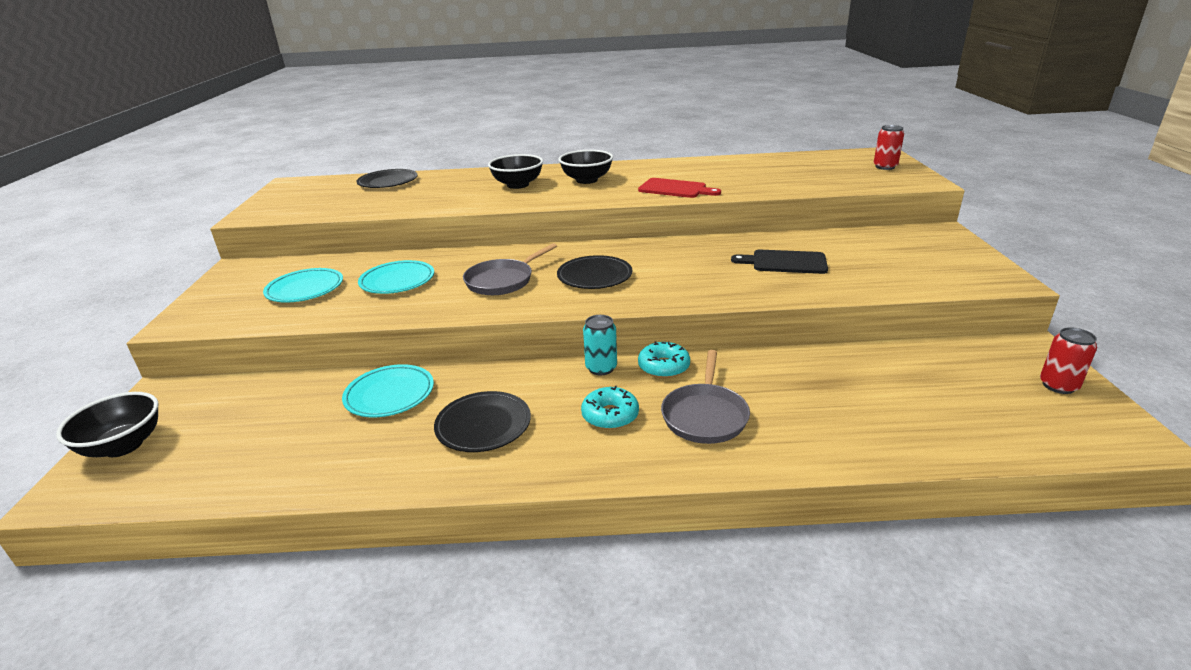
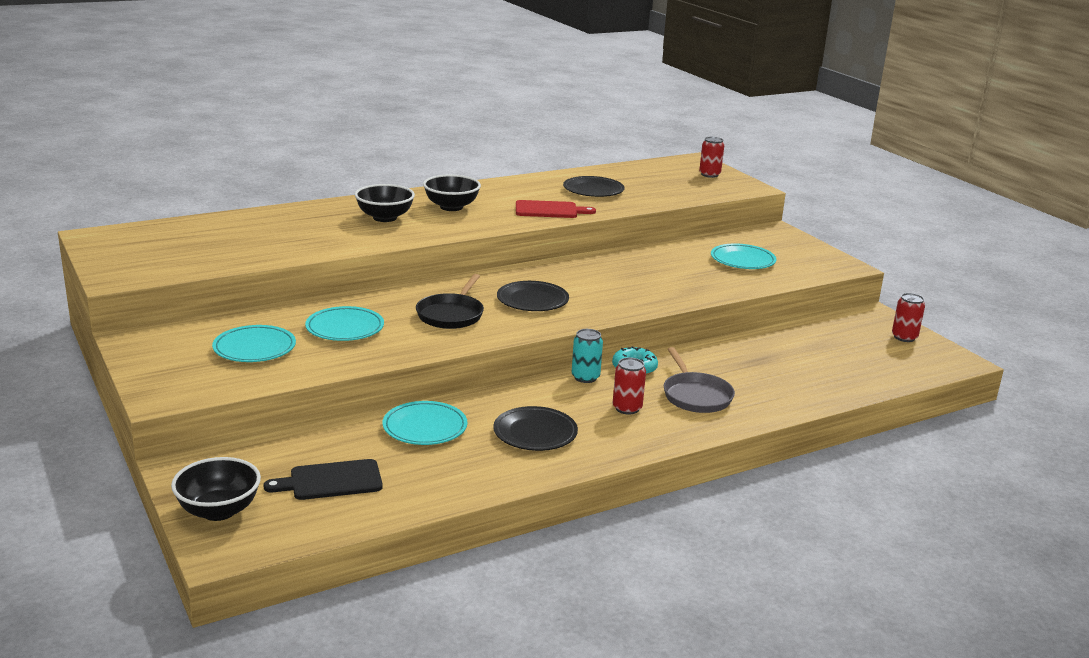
camera: 30 degrees left, 5 degrees down
(388, 182) = (226, 226): black plate -> black plate (593, 190)
(502, 281) = (451, 314): grey pan -> black pan
(610, 415) = (627, 408): turquoise donut -> red can
(785, 262) = (679, 269): black cutting board -> black cutting board (331, 481)
(870, 260) = (742, 260): none -> turquoise plate

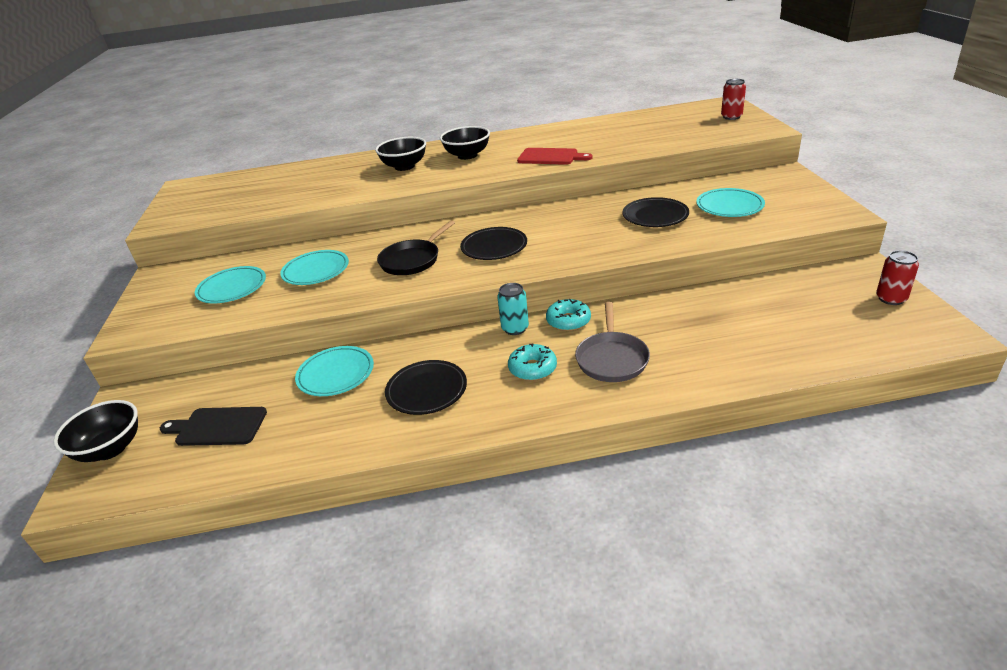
camera: 25 degrees right, 10 degrees up
(593, 190) = (606, 136): black plate -> black plate (655, 216)
(627, 408) = (532, 368): red can -> turquoise donut

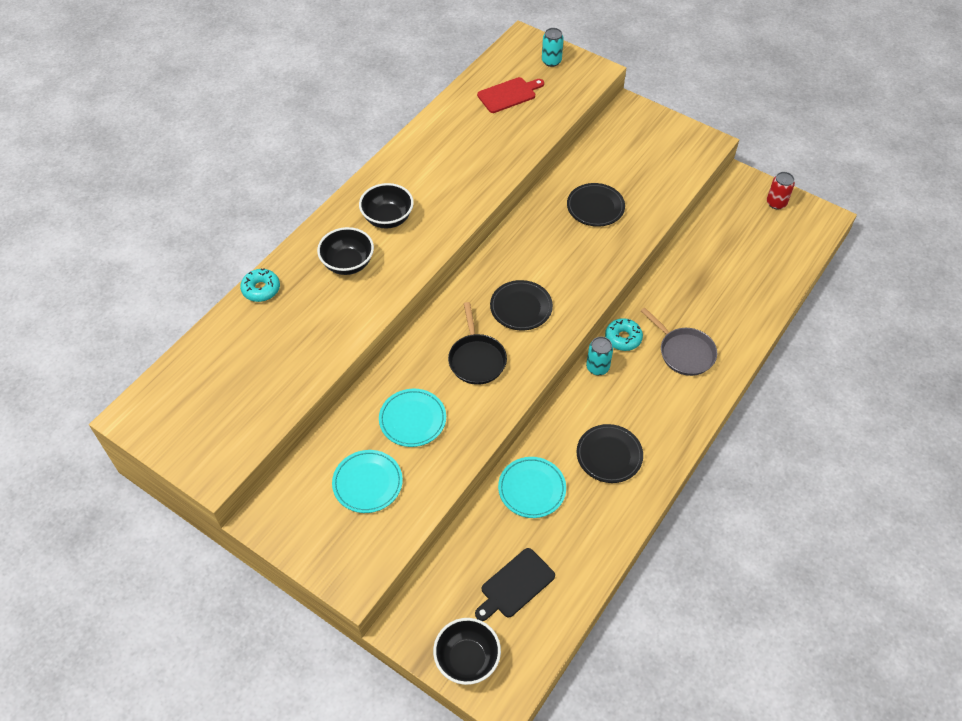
camera: 50 degrees left, 20 degrees up
(532, 368) = (649, 392): turquoise donut -> turquoise donut (261, 289)
(550, 157) = (469, 186): red cutting board -> red cutting board (509, 94)
(729, 206) = (633, 169): turquoise plate -> none
(731, 117) = (551, 61): red can -> turquoise can

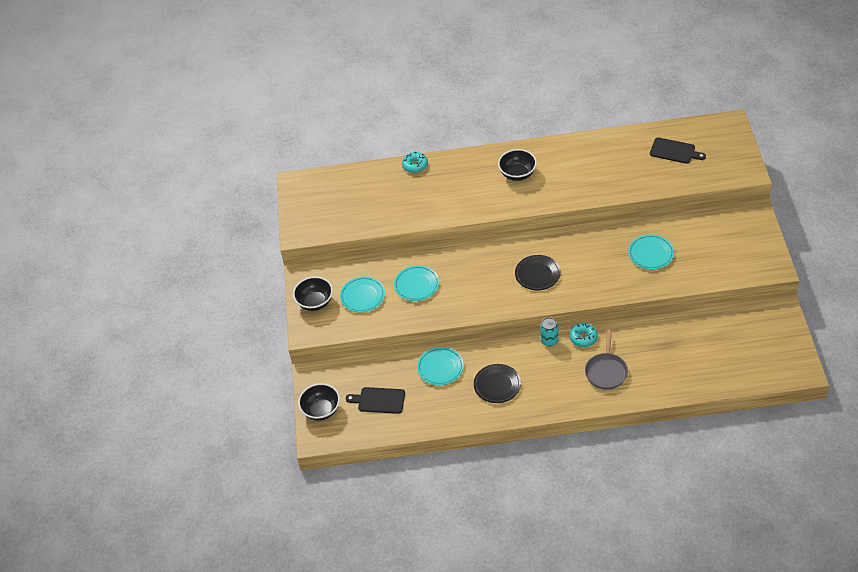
camera: 55 degrees right, 5 degrees down
(348, 264) = (469, 183): black bowl -> black bowl (315, 302)
(476, 359) = (482, 281): black pan -> none
(509, 94) = (674, 151): red cutting board -> black cutting board
(551, 61) = (728, 148): turquoise can -> none
(595, 207) = (651, 254): black plate -> turquoise plate
(776, 203) = (783, 339): red can -> none

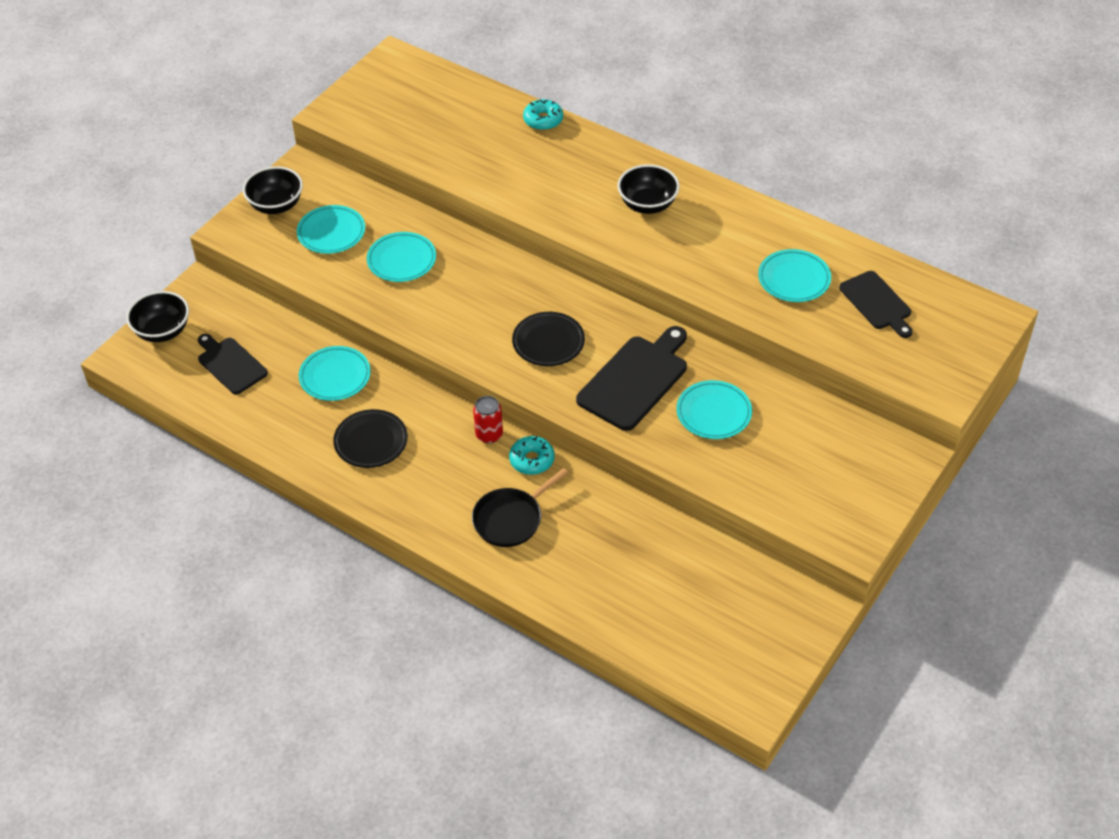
camera: 35 degrees right, 0 degrees up
(549, 341) = (489, 434): turquoise can -> red can
(599, 263) = (635, 380): none -> black cutting board
(606, 371) = (511, 519): grey pan -> black pan
(626, 165) = (794, 279): none -> turquoise plate

